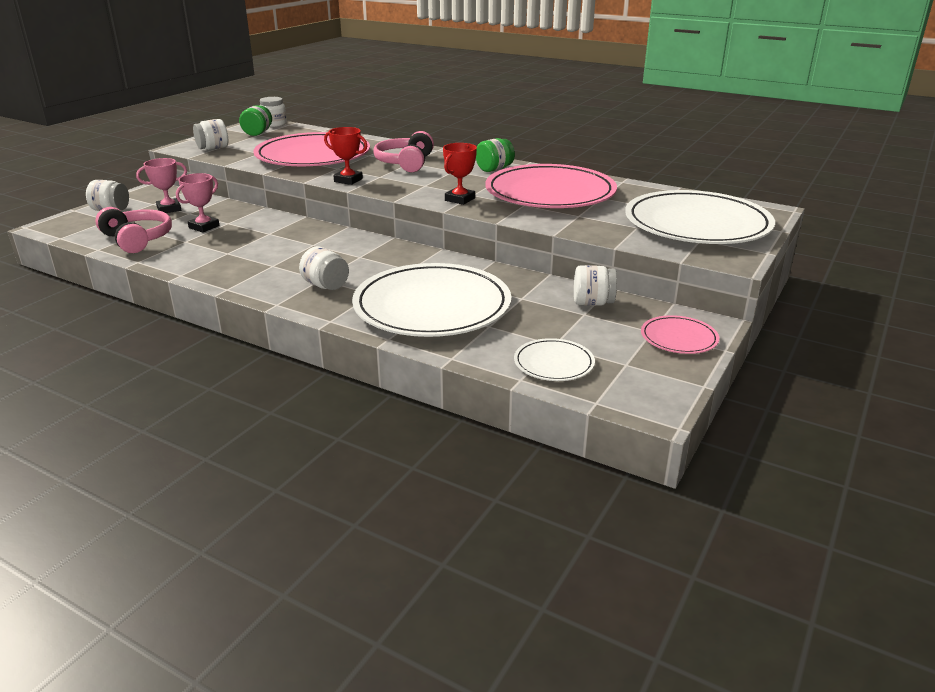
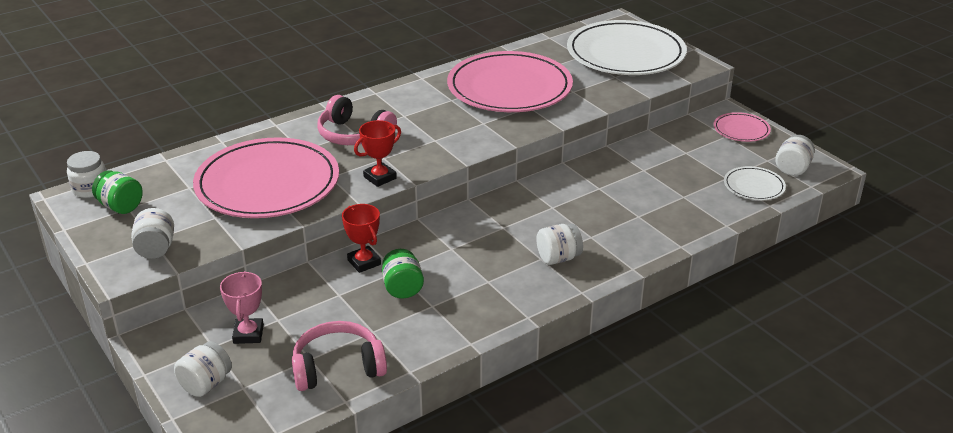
camera: 65 degrees left, 5 degrees up
(204, 227) = (338, 313): pink trophy -> none
(432, 306) = (634, 213): white plate -> none
(460, 199) = (490, 132): red trophy -> red trophy (364, 262)
(494, 169) = (421, 95): green jar -> green jar (402, 288)
(592, 303) = (670, 144): white jar -> white jar (792, 169)

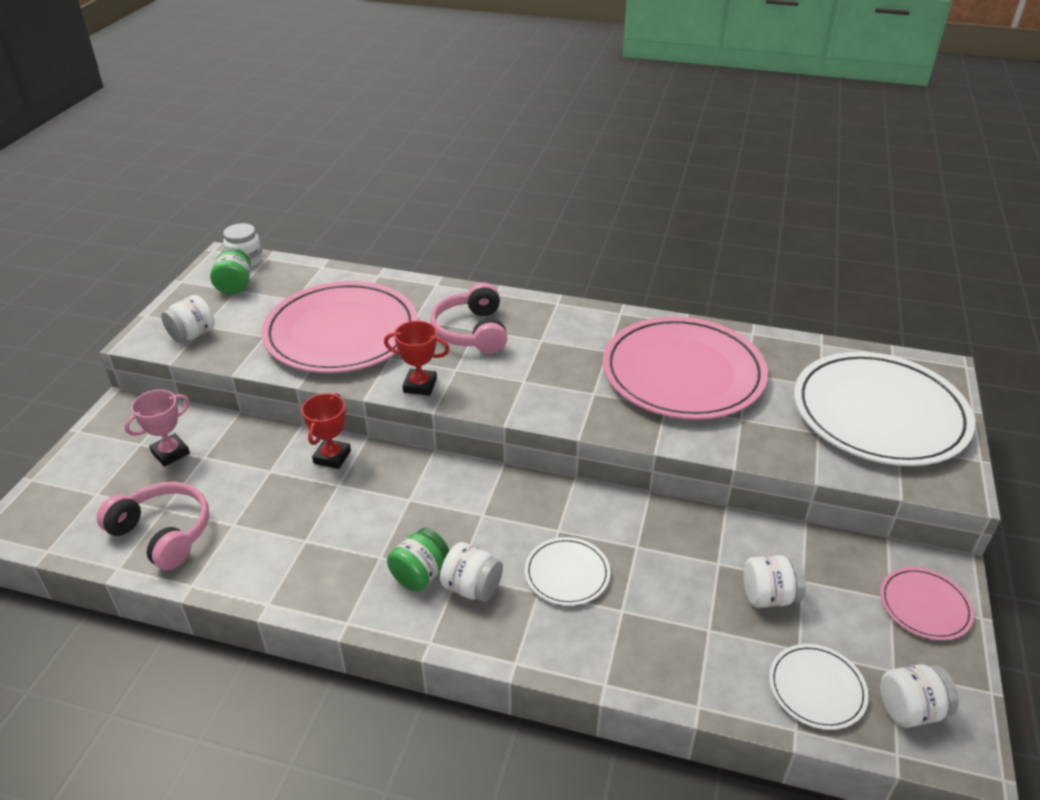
camera: 50 degrees right, 5 degrees up
(206, 384) = (87, 470): white jar -> white jar (769, 596)
(402, 288) = (315, 504): green jar -> green jar (420, 574)
(589, 220) = (567, 573): none -> white plate

